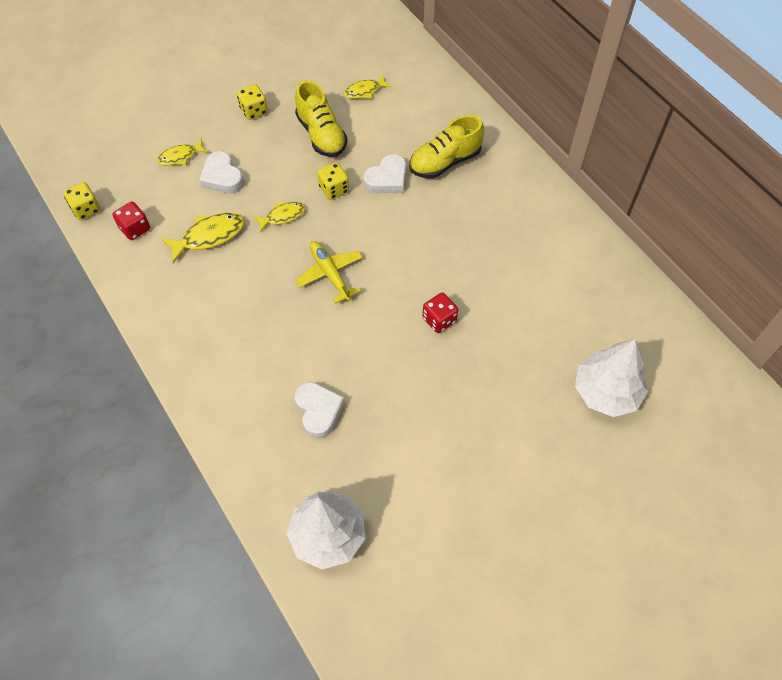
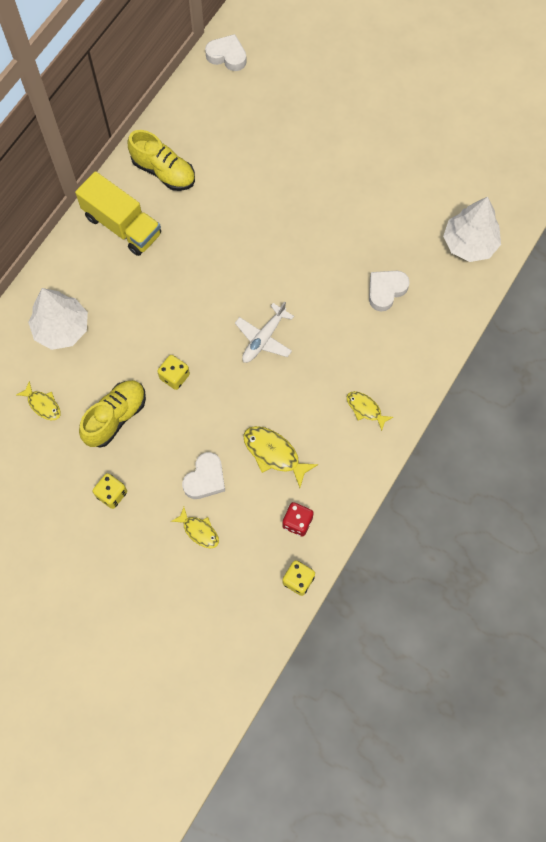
camera: 115 degrees left, 10 degrees up
(282, 216) = (224, 404): yellow fish -> yellow fish (365, 409)
(330, 274) = (264, 338): yellow plane -> white plane
(387, 179) = (143, 338): white heart -> white heart (227, 56)
(439, 320) = (266, 242): red dice -> none
(445, 162) = (102, 300): yellow shoe -> yellow shoe (164, 172)
(520, 203) = (122, 225): none -> yellow truck
(606, 392) = (271, 116): white tree -> white tree (61, 328)

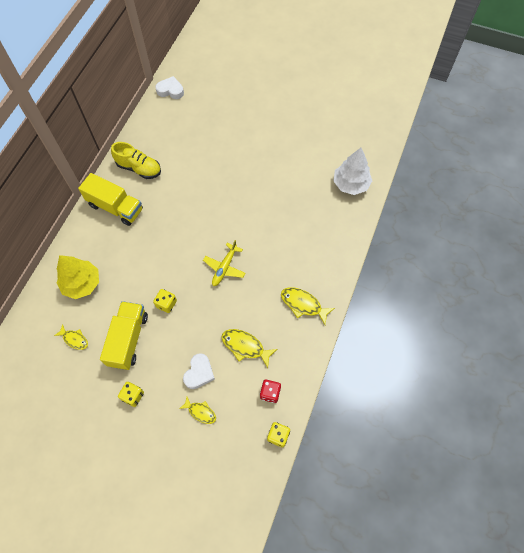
camera: 10 degrees left, 5 degrees down
(61, 328) = (81, 283): white tree -> yellow tree
(115, 417) = (128, 339): yellow shoe -> yellow truck
(264, 338) = (225, 267): white plane -> yellow plane
(365, 409) = (303, 304): yellow fish -> yellow fish, size x1.55
(386, 291) = (302, 223): white heart -> none

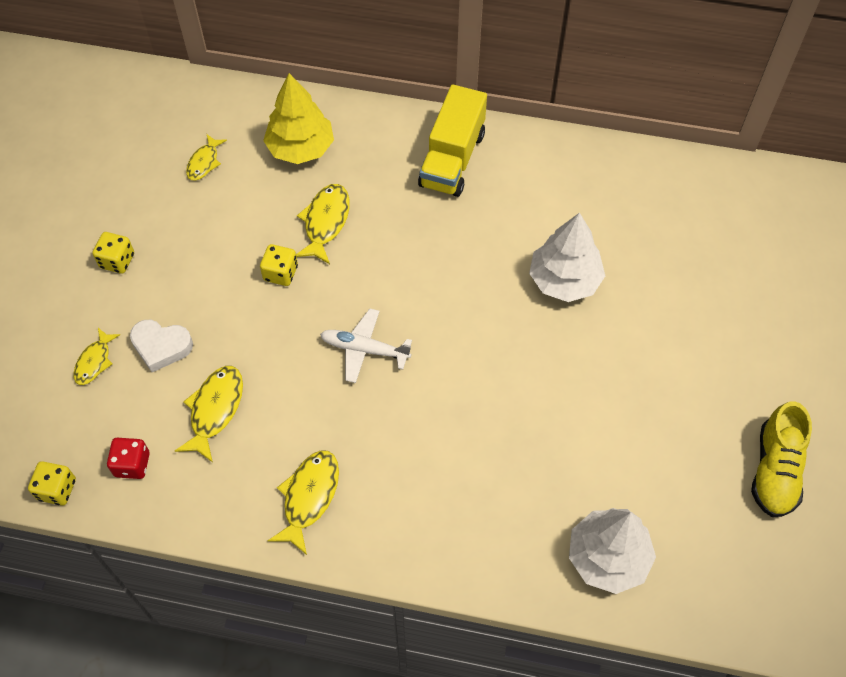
camera: 80 degrees right, 5 degrees down
(128, 339) = (211, 233): yellow truck -> none
(138, 276) = (325, 222): none -> yellow fish
(139, 168) = (541, 175): yellow shoe -> yellow shoe (775, 470)
(170, 90) = (735, 185): white heart -> none
(206, 171) = (564, 280): none -> white tree
(225, 267) = (365, 349): yellow plane -> white plane

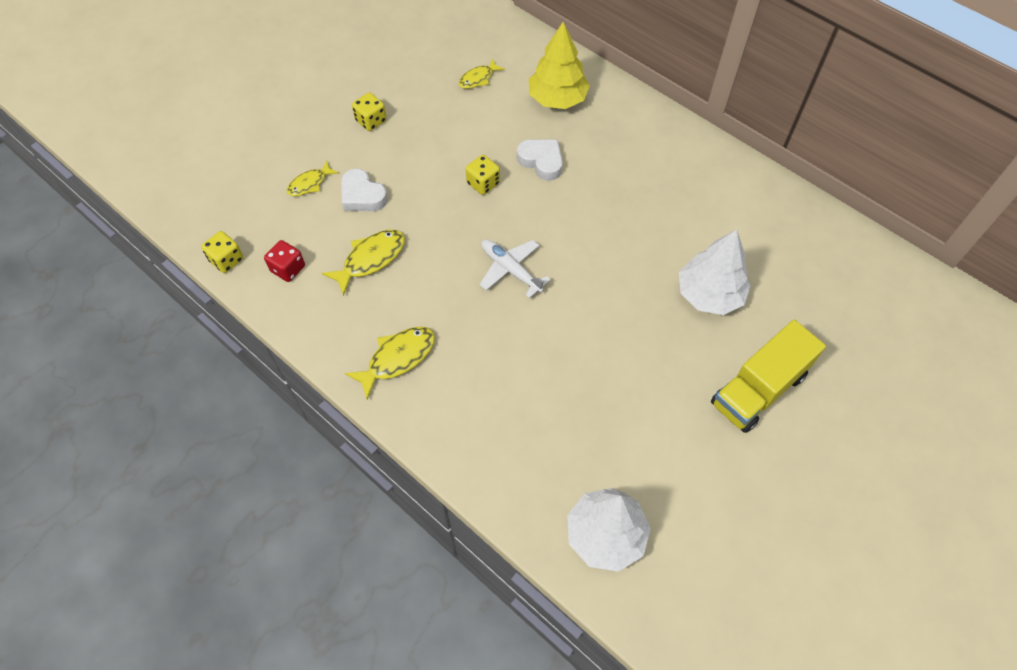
camera: 30 degrees right, 0 degrees up
(325, 222) = (541, 161): yellow fish -> white heart
(452, 159) = (673, 158): yellow truck -> yellow truck (758, 389)
(775, 470) = (803, 545): yellow shoe -> none

